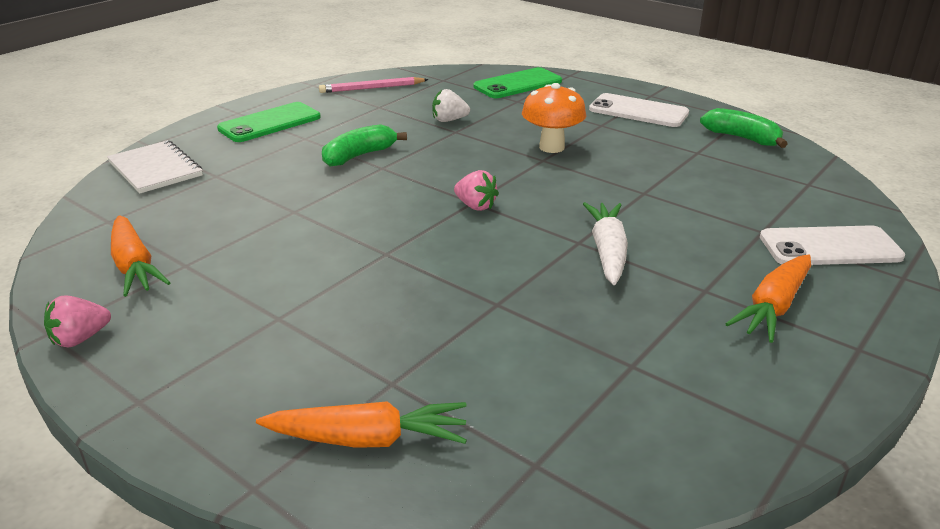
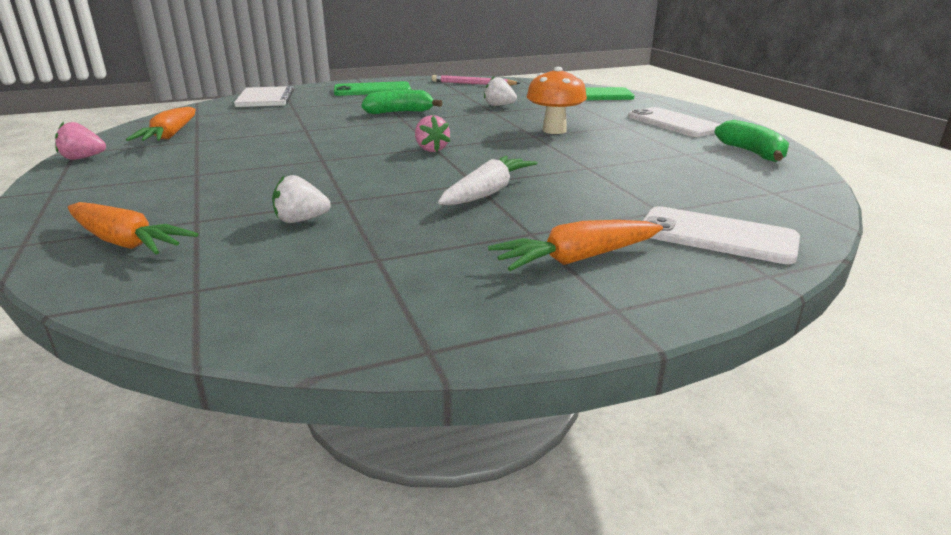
camera: 30 degrees right, 5 degrees down
(496, 344) = (301, 220): none -> white strawberry

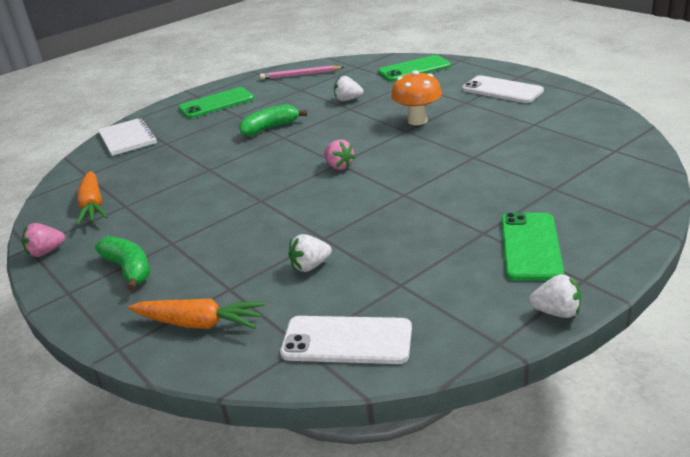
camera: 15 degrees left, 5 degrees up
(487, 193) = (422, 202): white carrot -> none
(544, 336) = (556, 312): none -> white strawberry
(577, 259) = (530, 246): orange carrot -> green phone
(717, 236) = (604, 201): white phone -> white phone (347, 340)
(752, 153) = (578, 112): green banana -> green banana (129, 269)

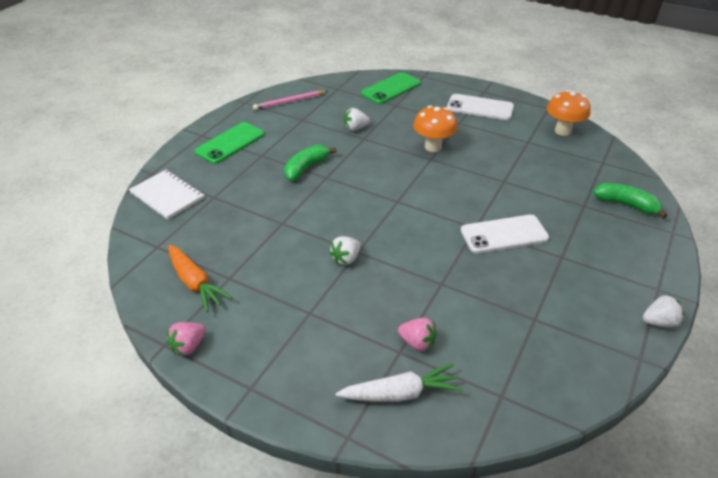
camera: 25 degrees left, 10 degrees up
(129, 269) = (291, 350): green banana -> green banana (626, 205)
(199, 323) = (400, 393): orange carrot -> white carrot
(310, 266) = (451, 314): white strawberry -> white strawberry (346, 259)
(339, 166) = (400, 205): pink strawberry -> pink strawberry (417, 343)
(347, 340) = (532, 382): white phone -> white phone (504, 234)
(530, 246) = (603, 264): green phone -> none
(587, 117) = (563, 131): none -> orange mushroom

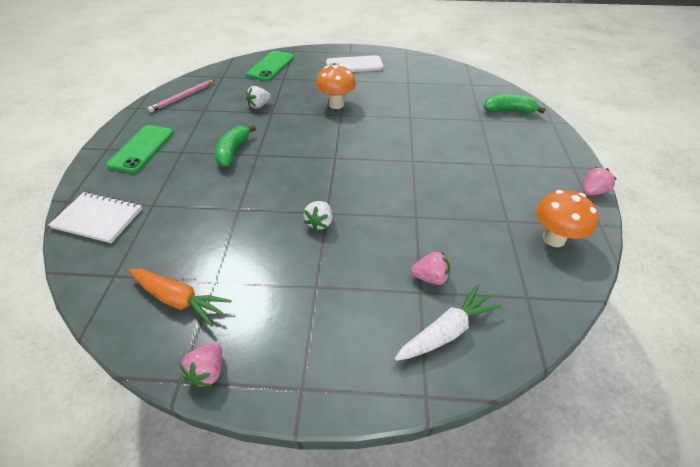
camera: 25 degrees left, 5 degrees up
(504, 234) = (438, 159): white phone -> none
(563, 131) = (428, 68): orange mushroom -> orange mushroom (553, 238)
(659, 322) = (592, 191): white strawberry -> pink strawberry

